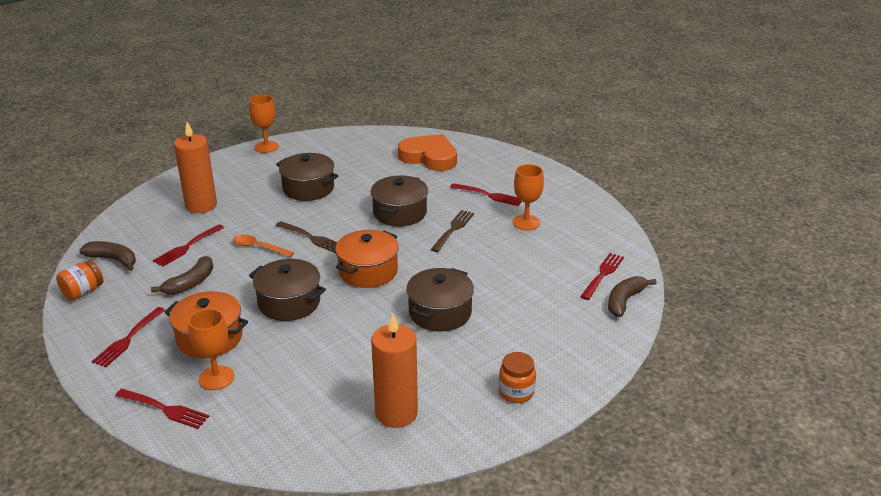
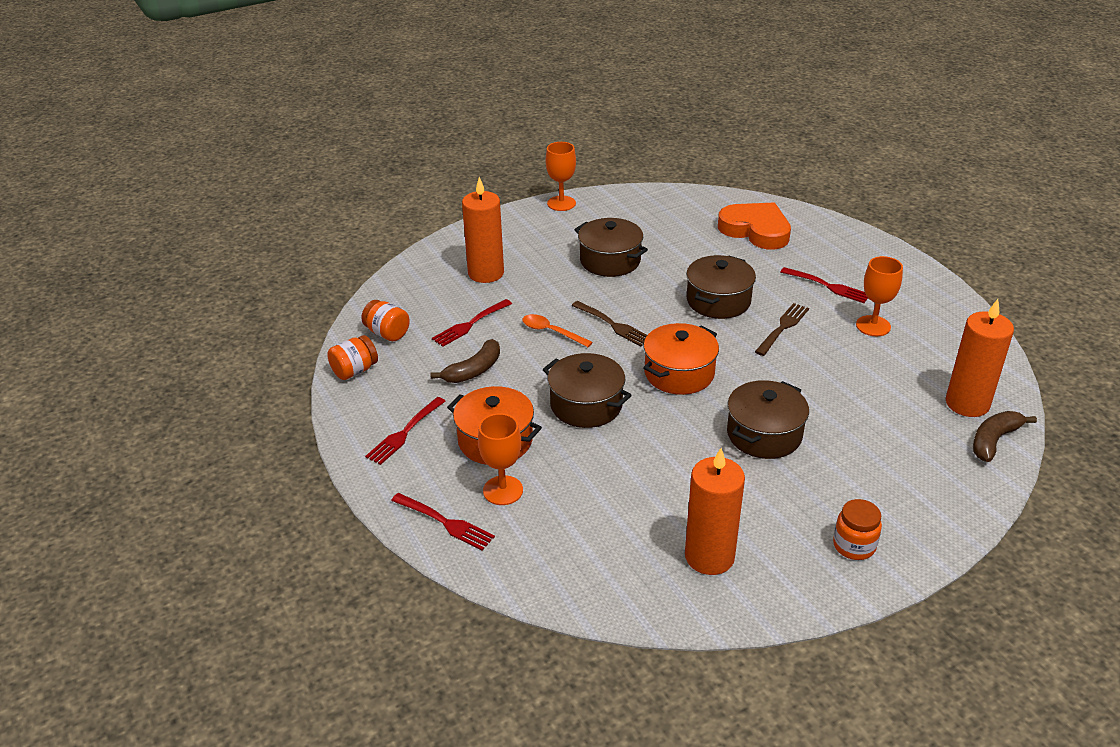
camera: 10 degrees right, 5 degrees up
(113, 260) = (387, 333): brown banana -> orange jar
(602, 275) = (967, 403): red fork -> orange candle

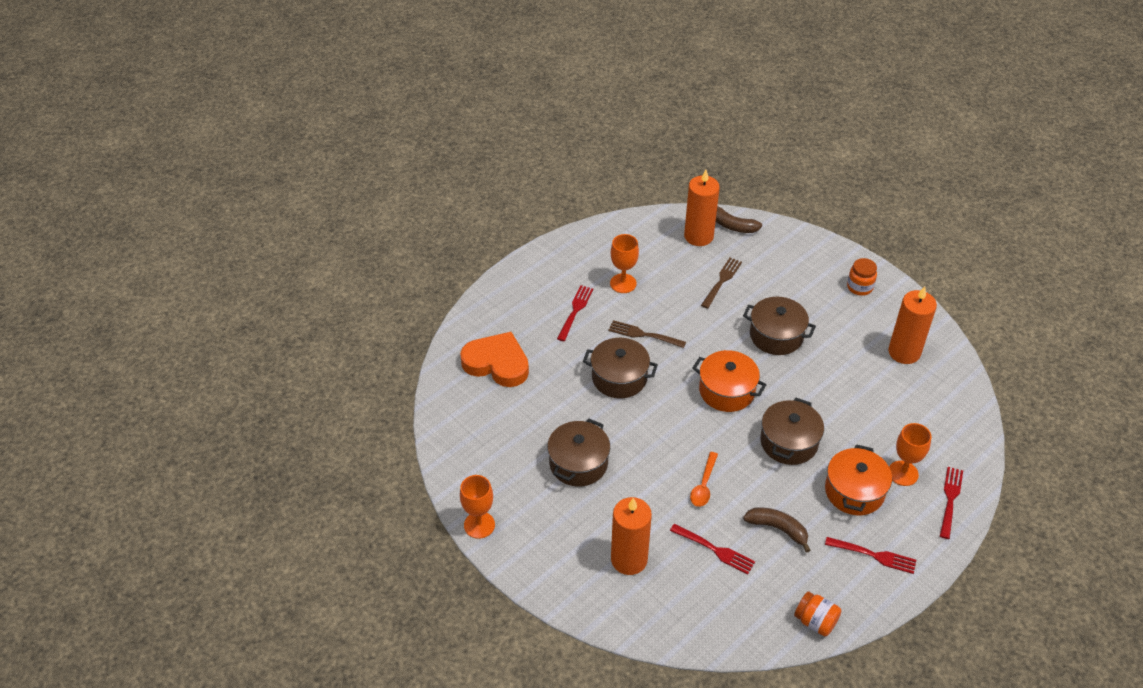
camera: 105 degrees left, 10 degrees up
(387, 333) = (752, 614): orange jar -> none
(612, 325) = (678, 444): brown fork -> brown fork (721, 281)
(755, 230) = (497, 363): orange heart -> orange heart turned 90 degrees clockwise

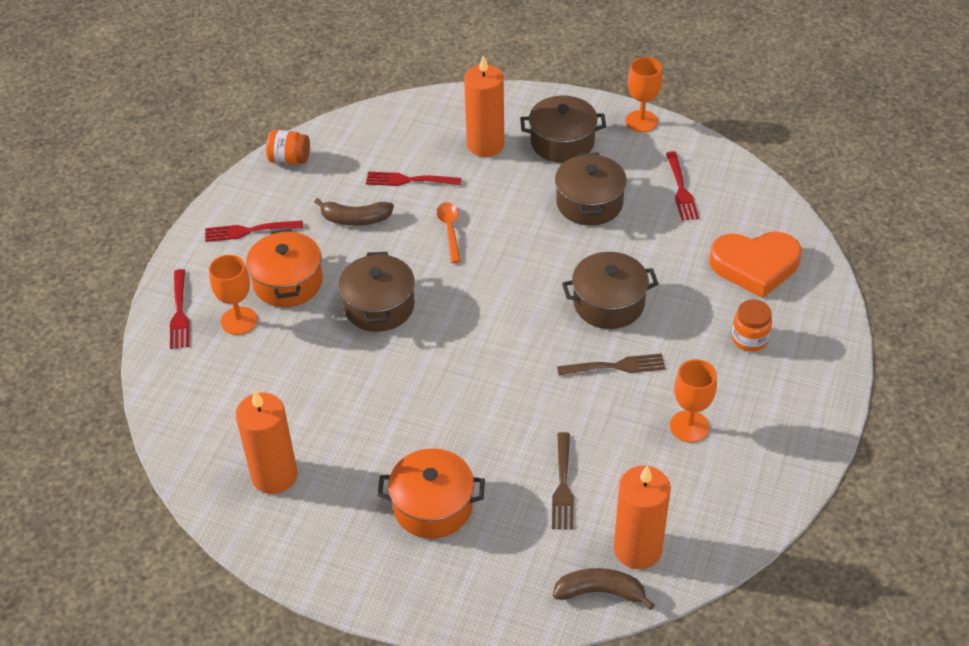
camera: 155 degrees right, 0 degrees up
(575, 311) = (719, 363): red fork -> red fork (680, 189)
(726, 391) = (477, 336): orange pot -> orange pot (433, 506)
(776, 335) = (451, 432): brown pot -> brown pot (562, 142)
(859, 287) = (366, 557): orange jar -> orange jar (749, 339)

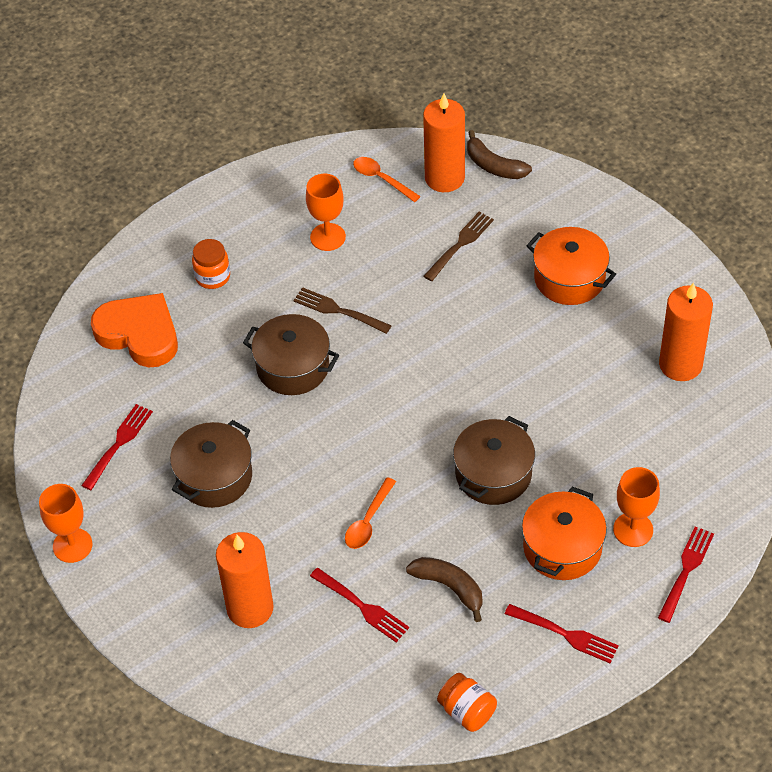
camera: 145 degrees left, 5 degrees up
(562, 142) = (172, 565): brown pot -> none
(697, 513) = (381, 179): none -> orange spoon

